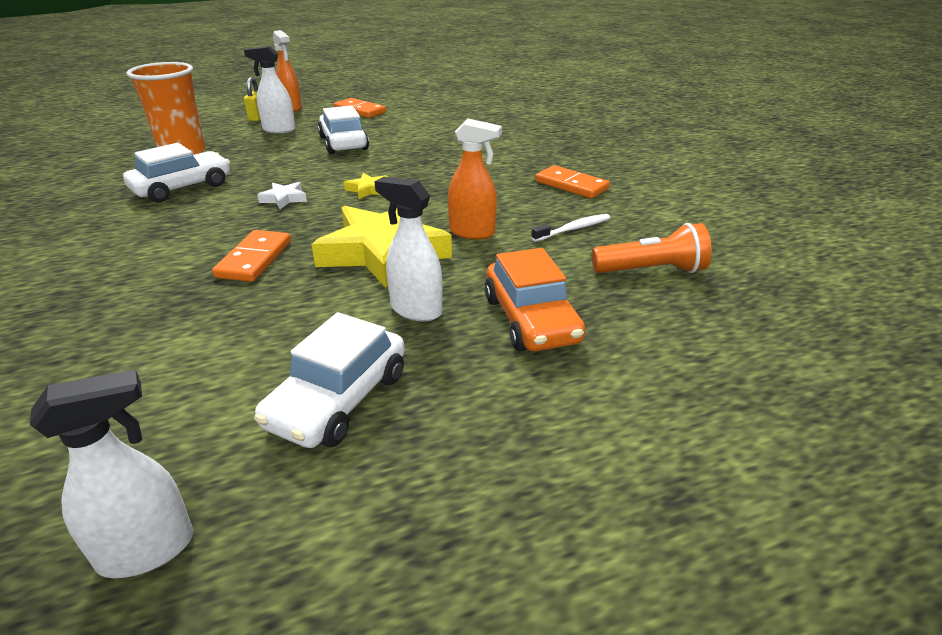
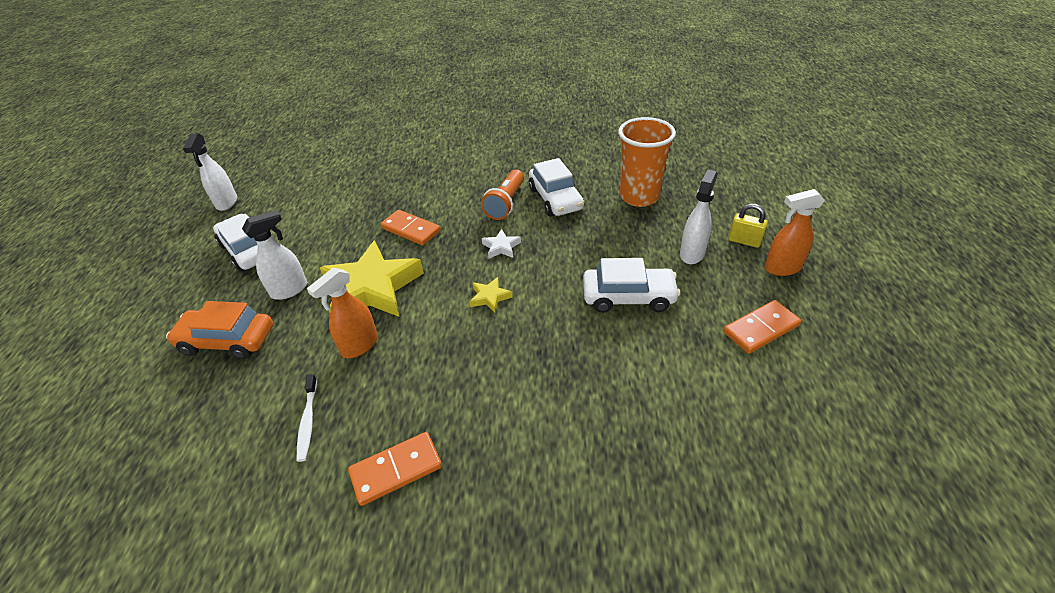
camera: 115 degrees right, 10 degrees up
(651, 270) = (202, 445): orange flashlight -> orange flashlight (506, 203)

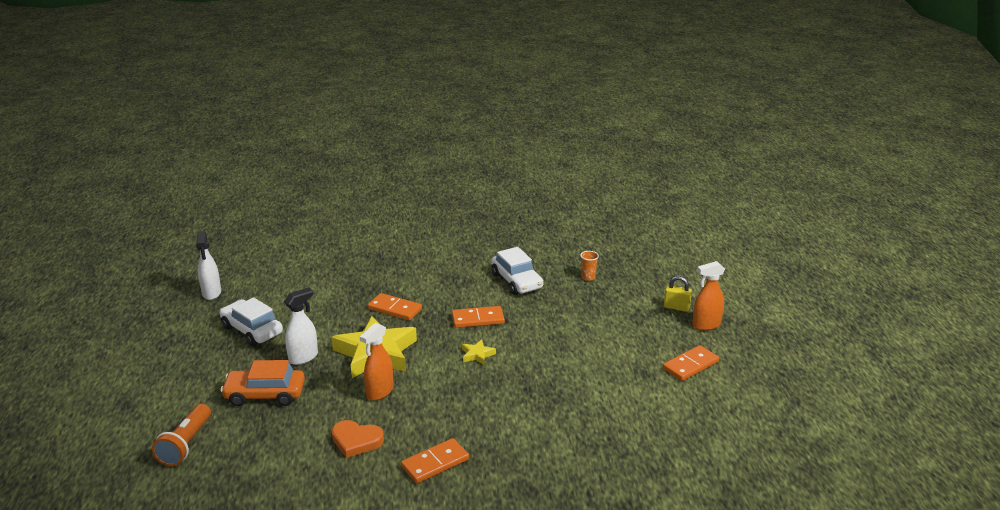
camera: 10 degrees left, 15 degrees down
(308, 421) = (356, 441): white toothbrush -> orange heart
(501, 247) = (478, 319): white star -> orange domino
(506, 203) = (474, 286): orange flashlight -> orange flashlight (186, 444)
(628, 297) = (589, 349): white car -> none
(639, 197) = (588, 277): orange cup -> orange cup, size x0.42
(692, 253) = (636, 318): white spray bottle -> none

